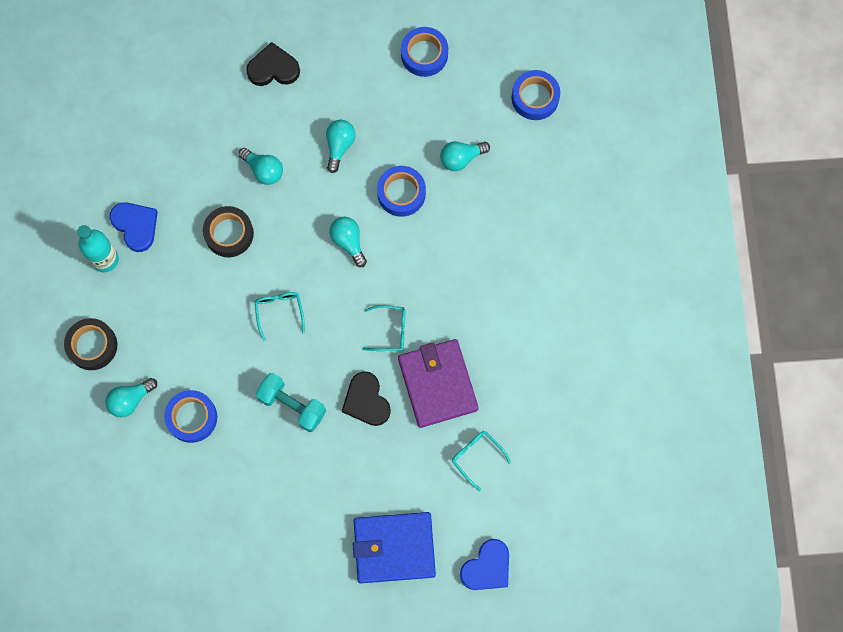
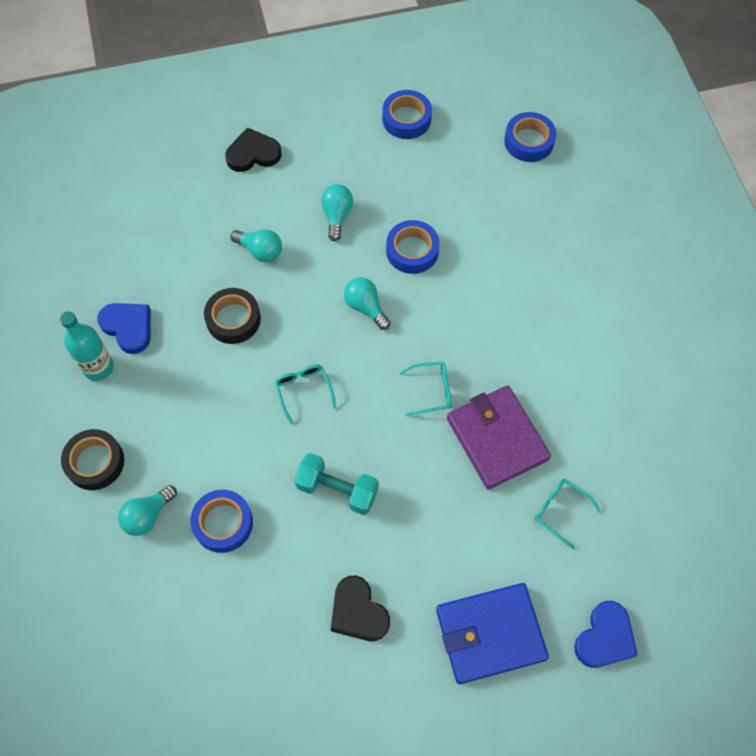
camera: 10 degrees left, 10 degrees down
(366, 401) = (421, 470): black heart -> black heart (358, 612)
(461, 158) = (467, 208): turquoise light bulb -> none

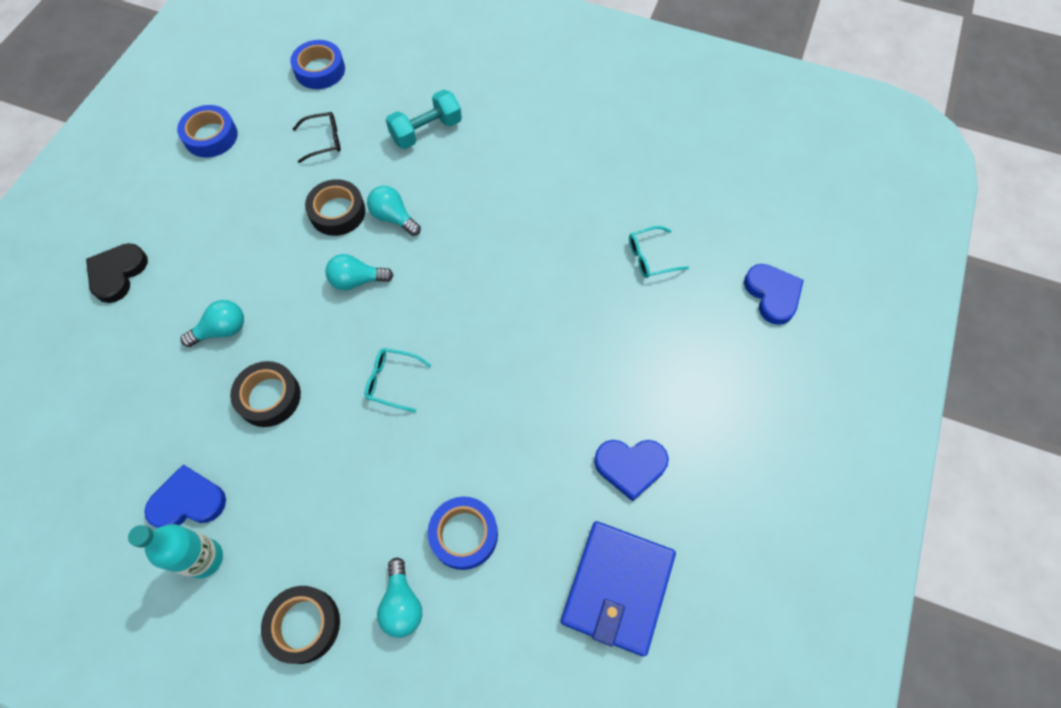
camera: 55 degrees left, 0 degrees up
(337, 216) = (249, 246): turquoise light bulb -> turquoise light bulb (393, 218)
(337, 489) = (507, 412): turquoise dumbbell -> turquoise dumbbell (426, 131)
(358, 612) = (630, 466): black heart -> blue heart
(412, 251) = (337, 212): blue tape -> black tape
(431, 391) = (476, 281): turquoise glasses -> none
(466, 194) = (323, 141): none -> black glasses
(490, 634) = (717, 374): blue wallet -> blue wallet (617, 588)
(497, 439) = (557, 261): purple wallet -> none

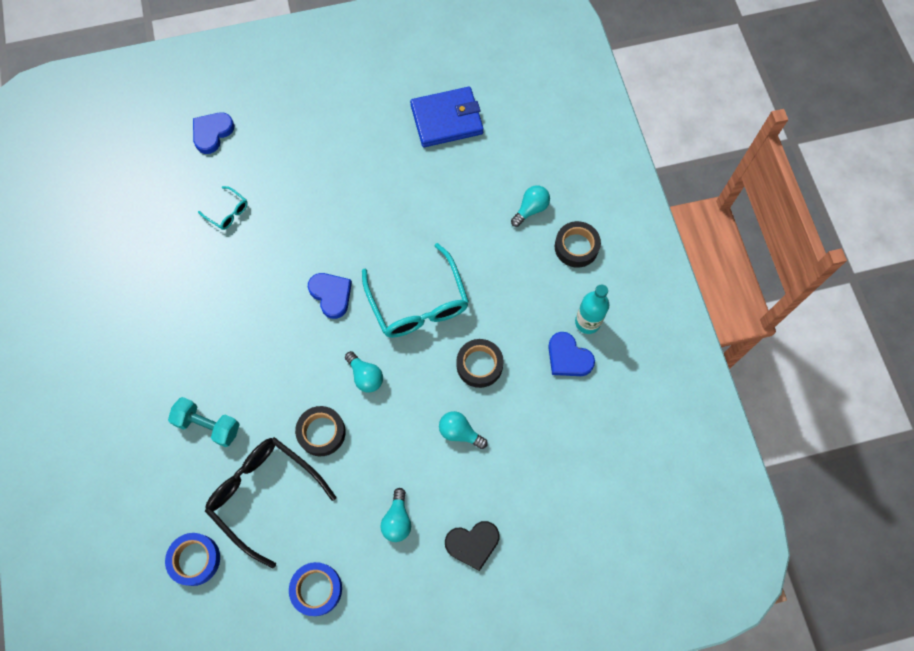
camera: 125 degrees left, 5 degrees up
(323, 141) = (265, 495): black glasses -> black glasses, size x2.18
(392, 381) = (418, 302): turquoise glasses -> turquoise glasses, size x2.18
(393, 218) = (301, 390): turquoise light bulb -> turquoise light bulb (397, 520)
(464, 534) = (475, 204): blue tape -> none
(630, 466) = (378, 148): blue heart -> blue heart (331, 295)

